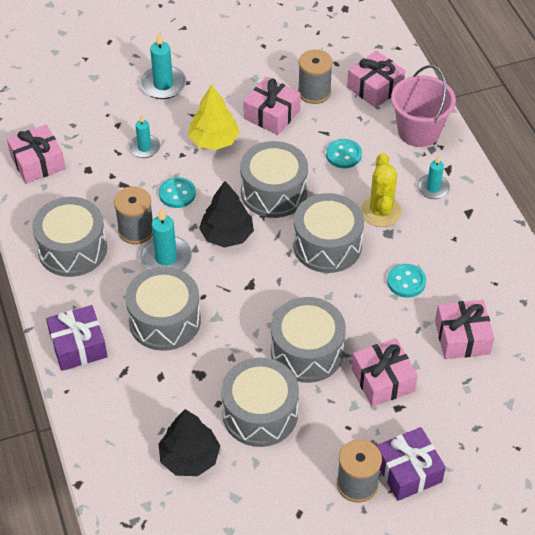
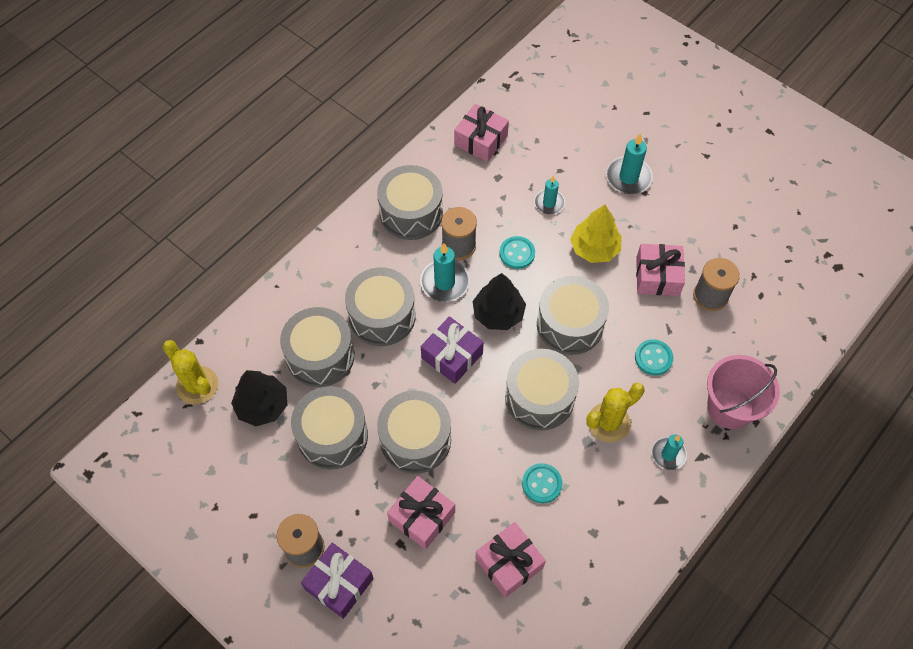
camera: 60 degrees right, 10 degrees up
(78, 346) = (322, 270): purple gift -> purple gift (452, 356)
(127, 505) = (197, 385): none -> yellow cactus
(170, 387) = (320, 356): none -> grey drum
(375, 88) = (756, 343): pink gift -> none

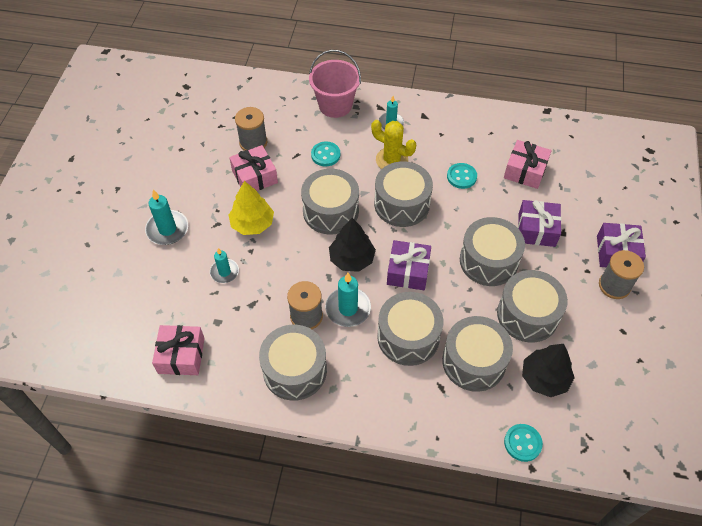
camera: 120 degrees left, 5 degrees down
(197, 385) = (568, 440): yellow cactus -> none
(422, 516) = (536, 230): pink gift -> purple gift
(517, 253) = (288, 272): turquoise button -> turquoise button (522, 443)

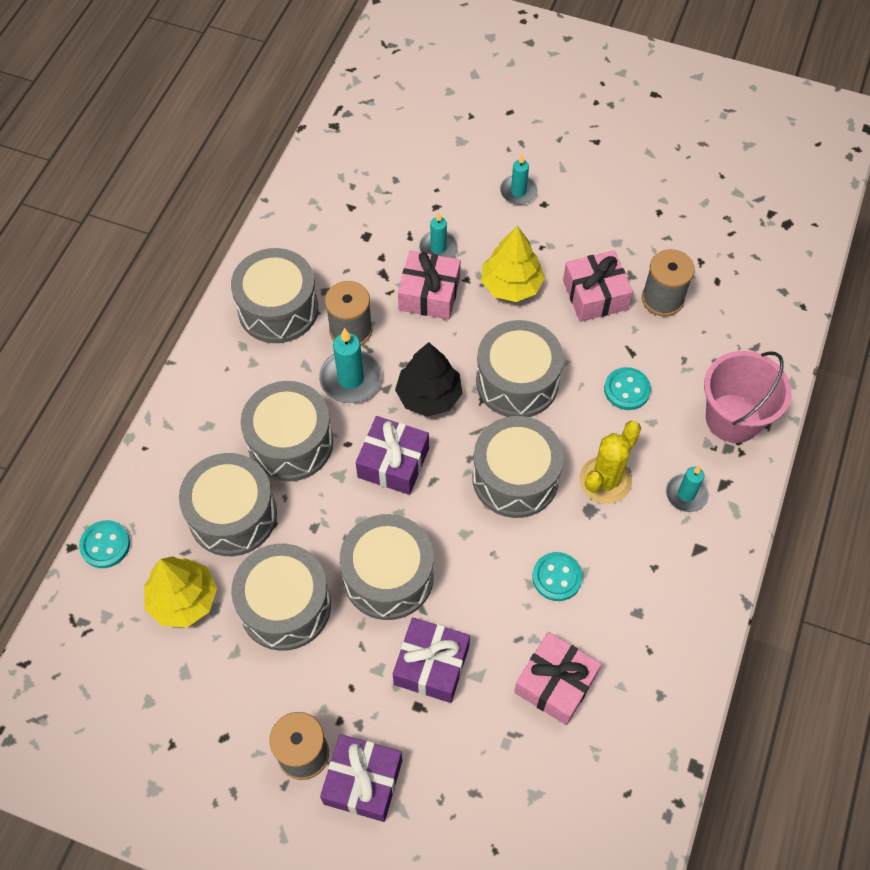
camera: 100 degrees right, 5 degrees up
(167, 229) = (518, 192): turquoise candle -> turquoise candle, size x0.66
(181, 355) = (329, 198): pink gift -> pink gift (429, 294)
(544, 378) = (183, 599): black tree -> yellow tree

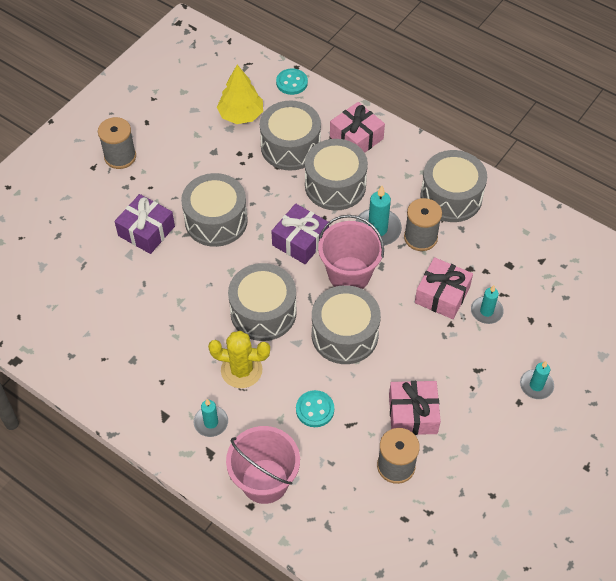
camera: 105 degrees right, 5 degrees down
(285, 606) = (217, 163): grey drum -> none
(363, 781) = (90, 182): purple gift -> none
(429, 395) = (349, 274): black tree -> pink bucket
(511, 285) = (437, 354): yellow tree -> none
(555, 683) = (105, 296): pink gift -> pink gift (356, 138)
(557, 577) = (178, 317): turquoise button -> none
(605, 480) = (241, 370): yellow cactus -> yellow cactus turned 45 degrees counterclockwise

